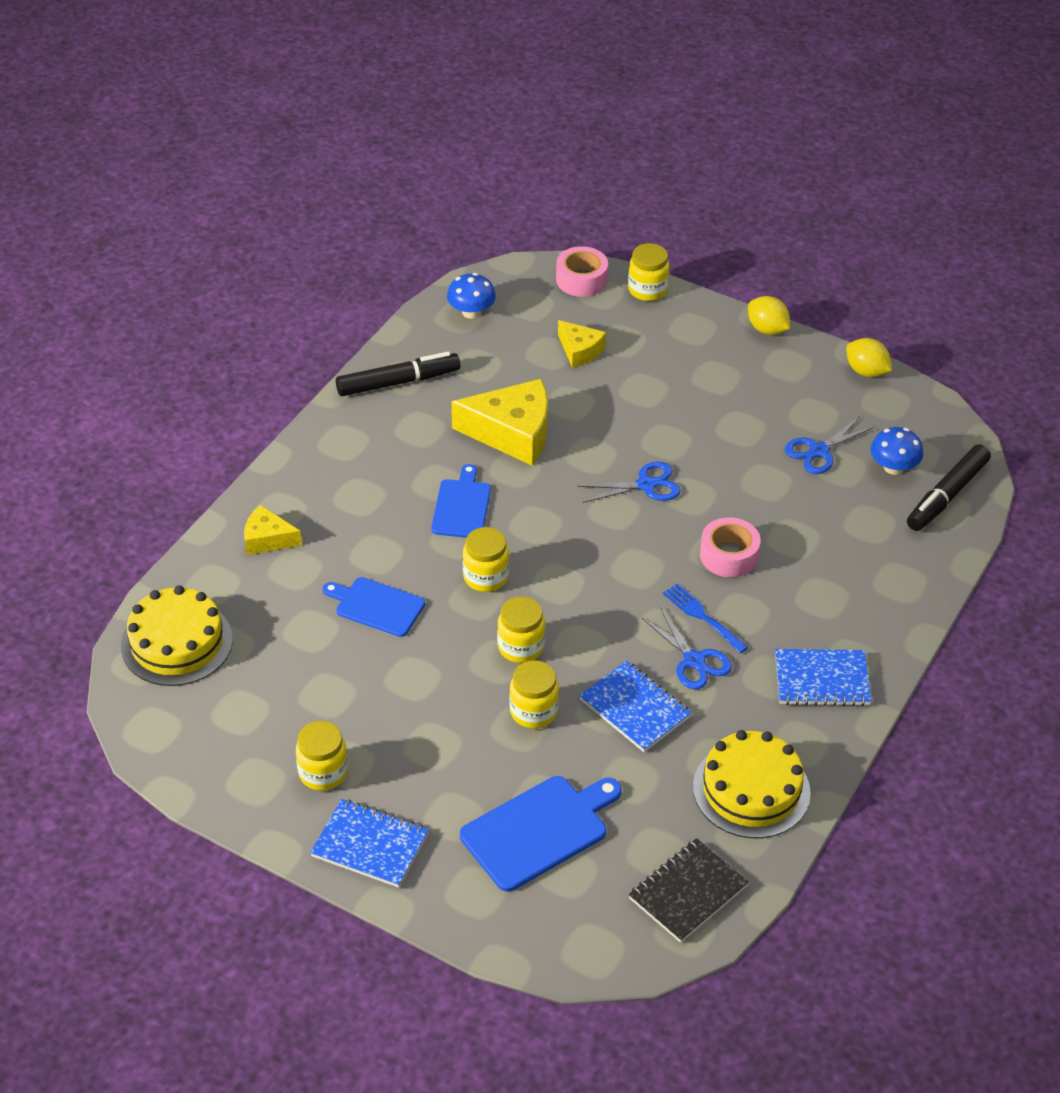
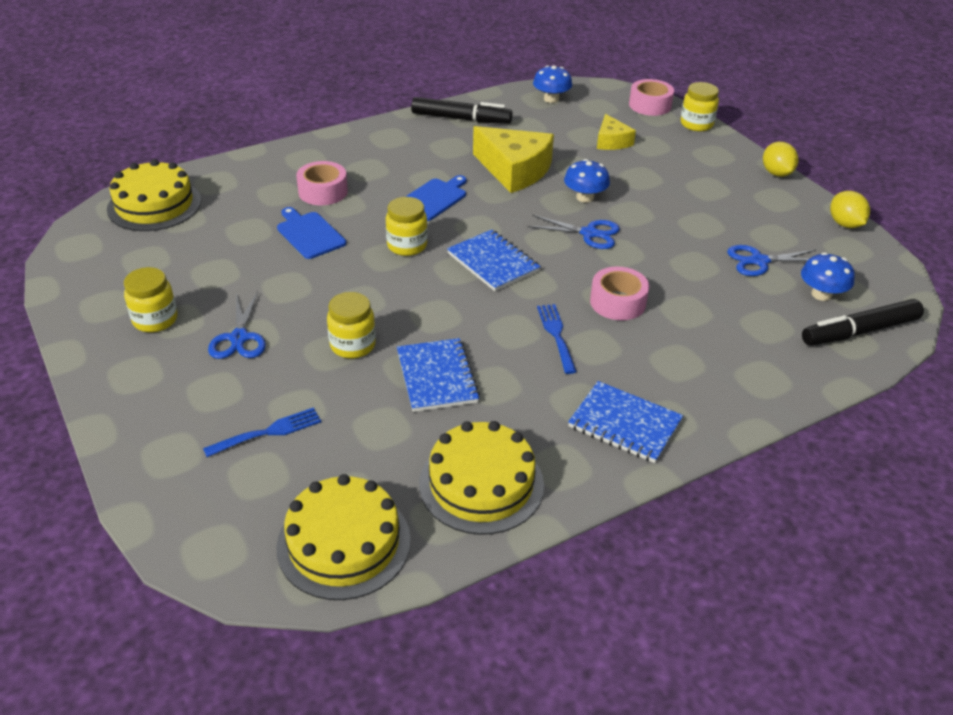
camera: 30 degrees right, 5 degrees down
(267, 539) = (279, 171): yellow cheese -> none
(340, 546) = (323, 191): none -> pink tape
(370, 845) = (131, 383): blue notebook -> blue notebook (493, 262)
(521, 647) = (387, 299): yellow jar -> none
(539, 830) = (268, 432): blue cutting board -> blue fork
(608, 440) = (585, 197): none -> blue mushroom
(687, 892) = (344, 543): black notebook -> yellow cake
(694, 660) = (520, 363): blue scissors -> blue scissors (239, 338)

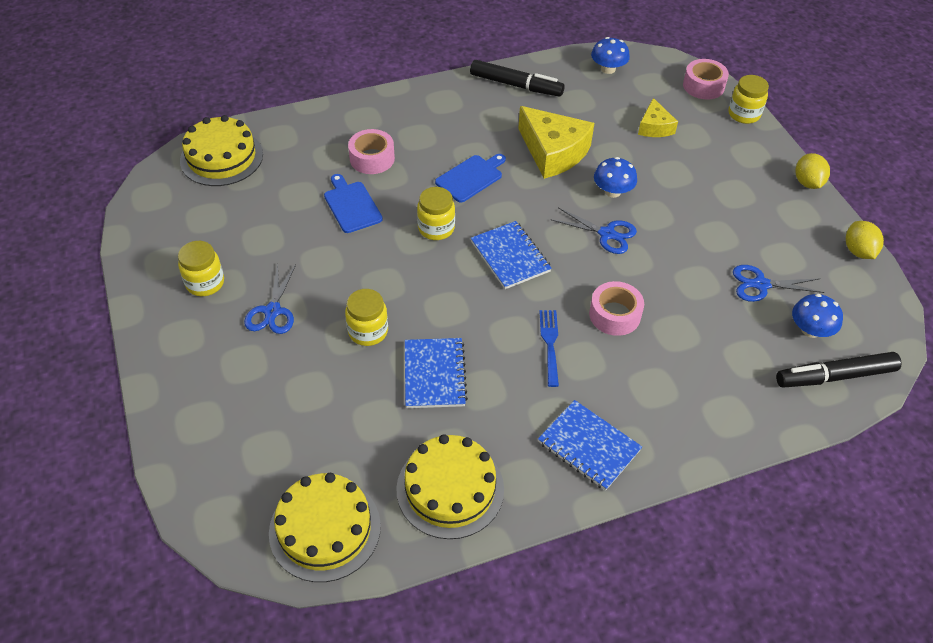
camera: 10 degrees right, 10 degrees up
(268, 432) = (281, 411): blue fork -> none

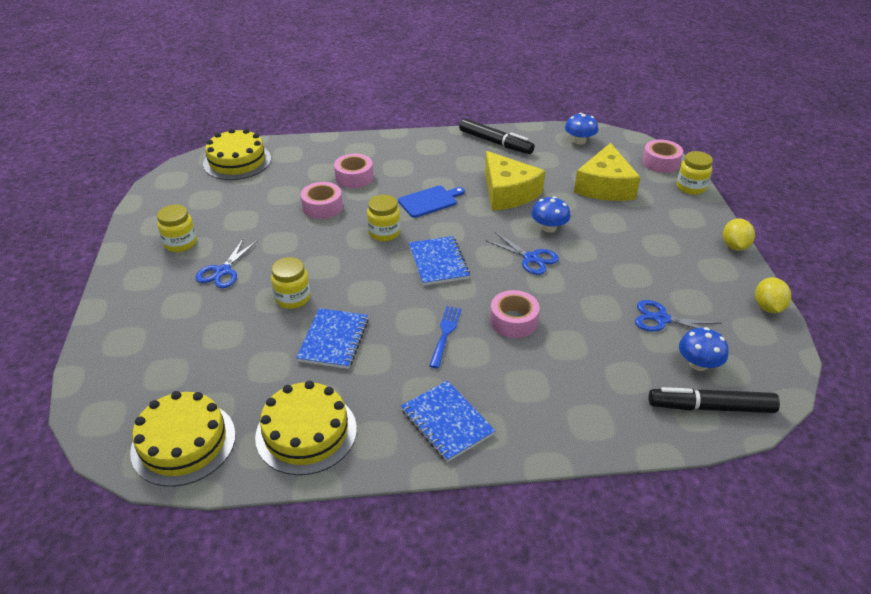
camera: 15 degrees right, 10 degrees down
(351, 205) = (322, 207): blue cutting board -> pink tape
(654, 127) = (605, 186): yellow cheese -> yellow cheese, size x1.81

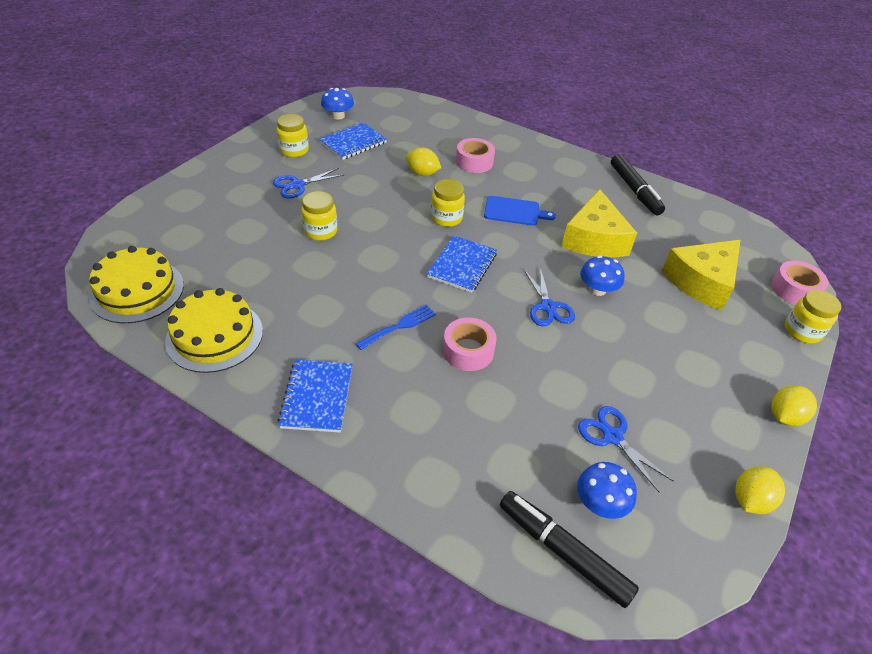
camera: 35 degrees right, 5 degrees up
(237, 161) = (400, 109): yellow cake -> none
(322, 207) = (422, 173): pink tape -> yellow lemon
(334, 340) = (312, 279): blue notebook -> blue notebook (353, 143)
(579, 141) = (724, 227): blue mushroom -> blue mushroom (338, 116)

